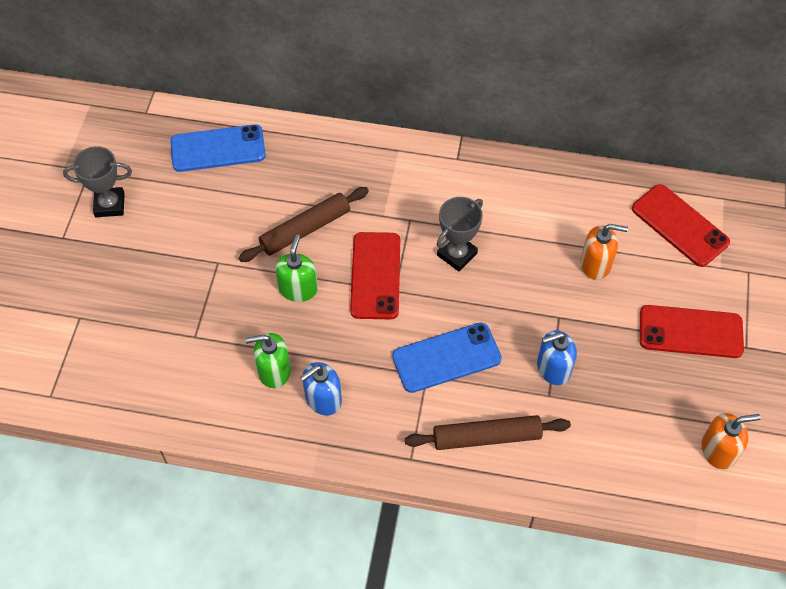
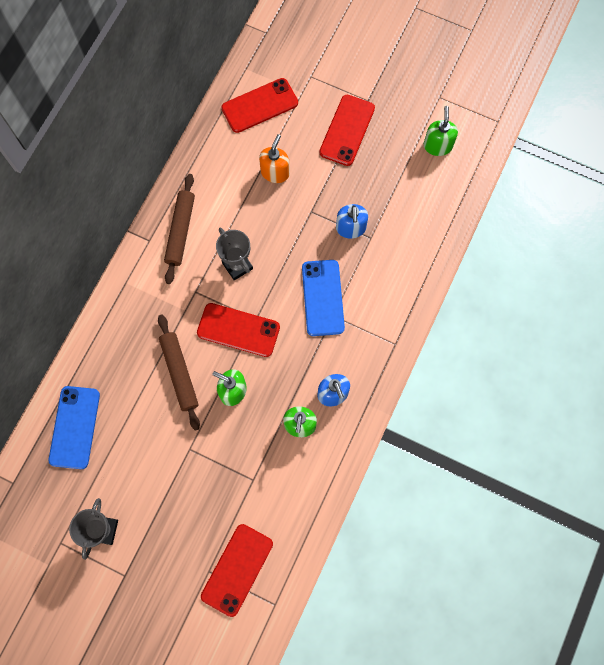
camera: 75 degrees left, 15 degrees up
(85, 346) = (237, 569): none -> red phone
(487, 437) = (392, 288): brown rolling pin -> brown rolling pin (180, 231)
(718, 450) = (437, 146): orange soap dispenser -> green soap dispenser

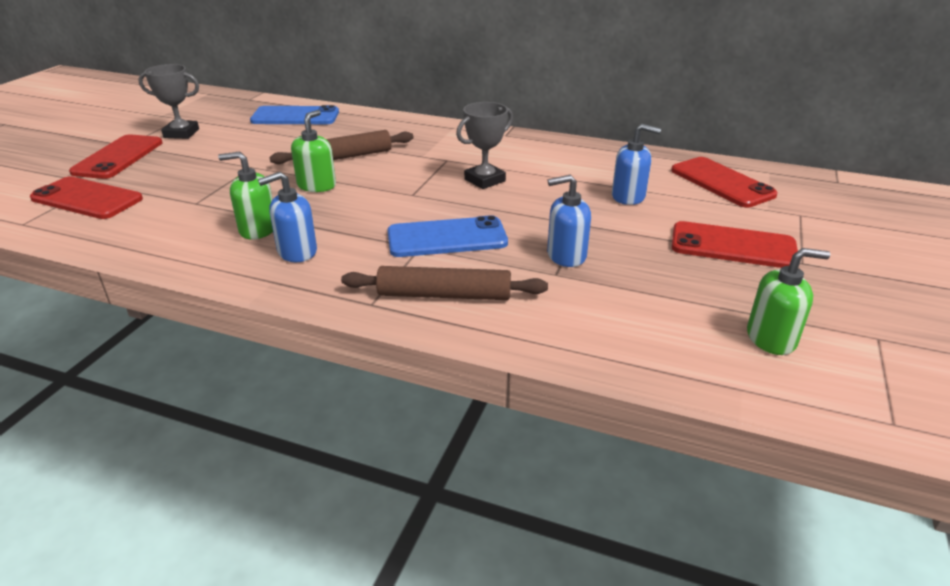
camera: 85 degrees right, 40 degrees down
(180, 231) = (522, 148): brown rolling pin -> brown rolling pin (444, 295)
(238, 330) = (397, 185): red phone -> red phone (118, 157)
(275, 172) = (628, 196): orange soap dispenser -> blue soap dispenser

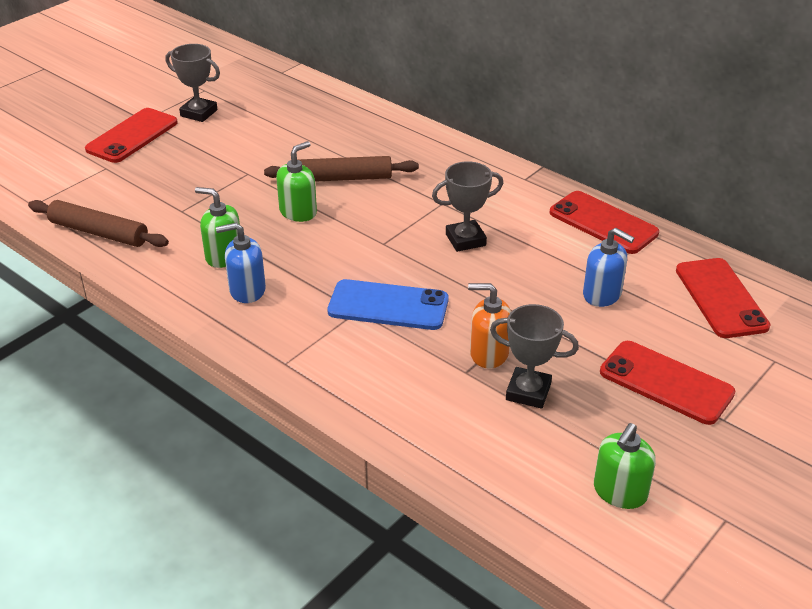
camera: 20 degrees right, 5 degrees up
(87, 199) = (92, 185): red phone -> red phone (603, 223)
(295, 117) = (318, 108): blue phone -> none
(444, 295) = (352, 370): brown rolling pin -> brown rolling pin (99, 232)
(566, 256) = (488, 353): blue soap dispenser -> orange soap dispenser
(624, 277) = (528, 392): none -> grey trophy
(771, 338) = (619, 492): green soap dispenser -> green soap dispenser turned 105 degrees clockwise

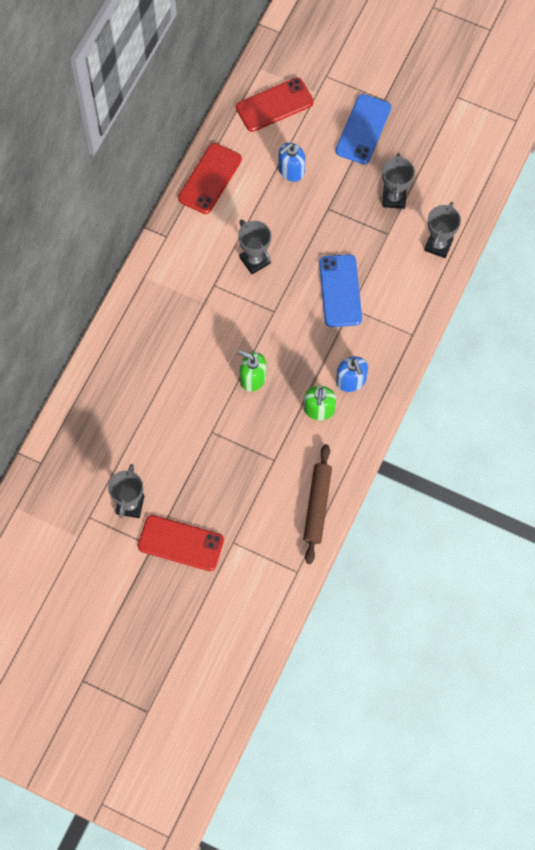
camera: 105 degrees left, 30 degrees up
(342, 178) = (200, 361): brown rolling pin -> none
(425, 425) = (438, 245): none -> grey trophy
(488, 353) = (367, 224): orange soap dispenser -> none
(602, 294) = (291, 170): blue soap dispenser -> blue soap dispenser turned 150 degrees counterclockwise
(619, 492) = (455, 144): green soap dispenser -> none
(666, 382) = (363, 129): red phone -> blue phone

